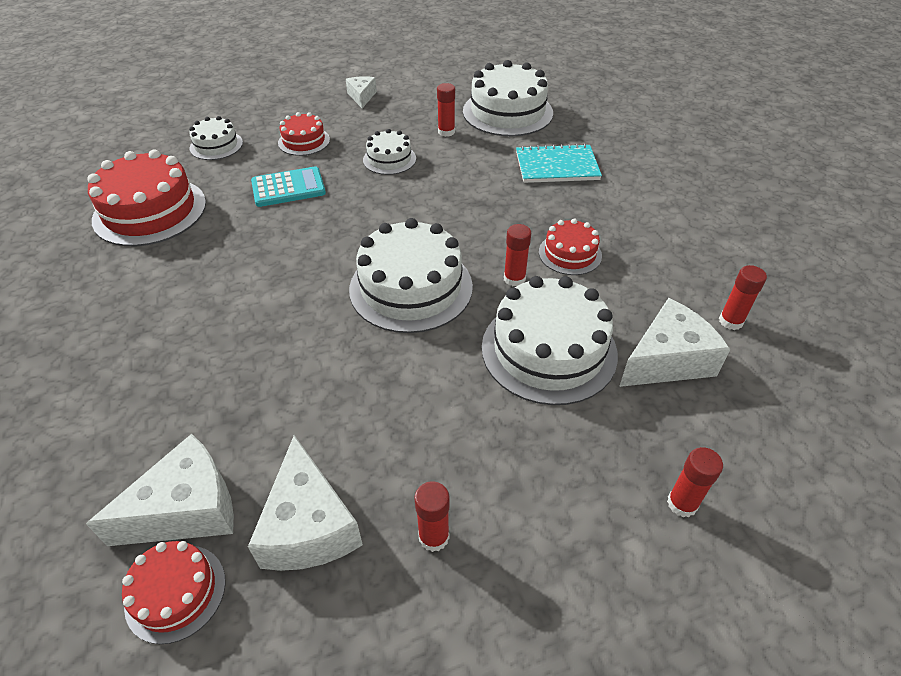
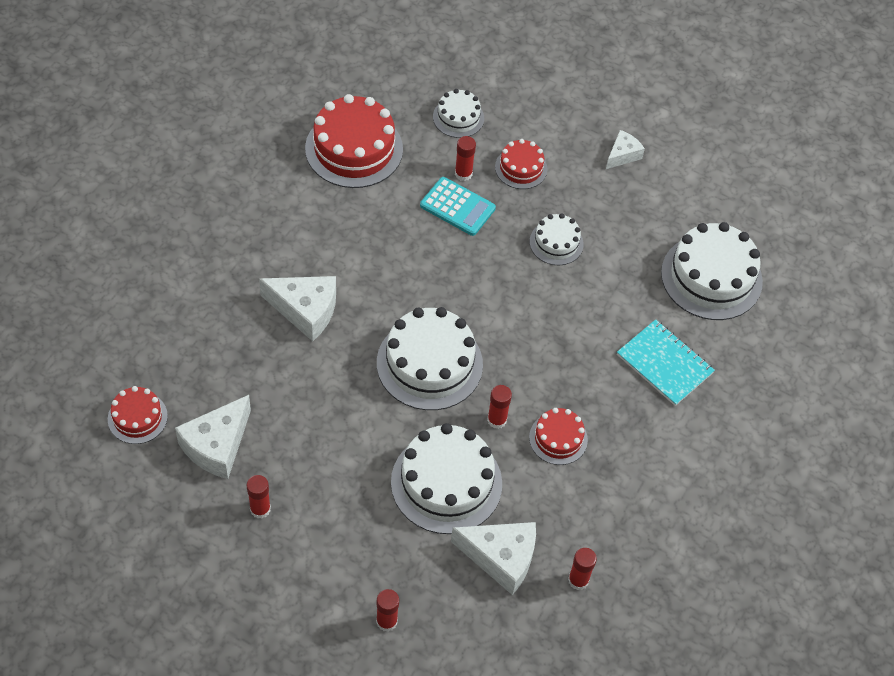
camera: 45 degrees right, 10 degrees up
(187, 509) = (178, 382): white cheese -> white cheese (305, 310)
(446, 132) = (634, 253): red glue stick -> red glue stick (463, 174)

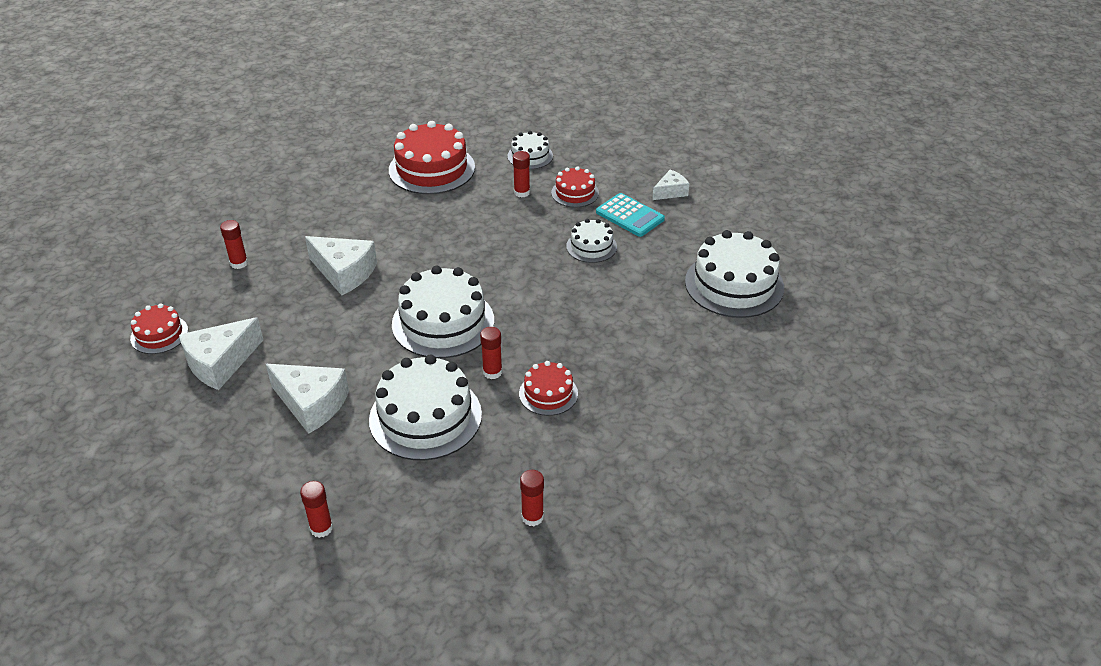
camera: 15 degrees right, 15 degrees down
(260, 509) = (238, 417): red glue stick -> red glue stick (239, 263)
(457, 207) = (509, 214): turquoise calculator -> turquoise calculator (630, 216)
(501, 558) = (458, 487): white cheese -> white cheese (311, 404)
(664, 364) = (671, 345): turquoise notebook -> none

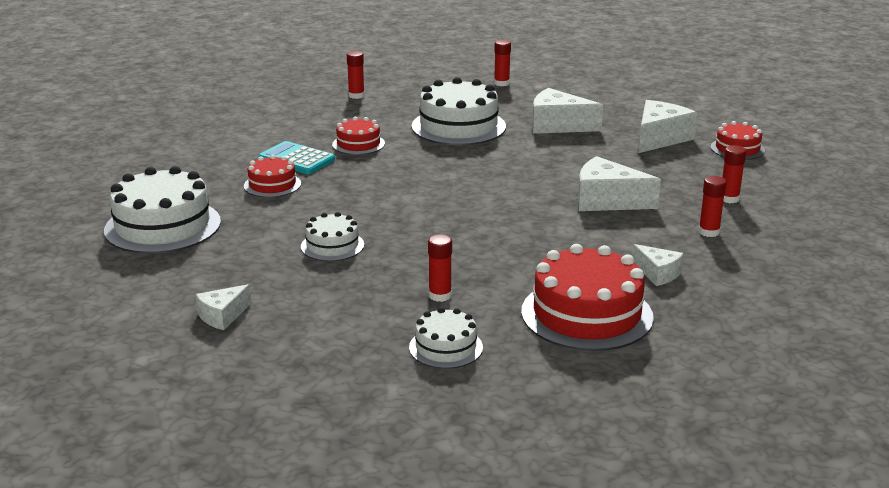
camera: 170 degrees right, 15 degrees down
(362, 194) = (657, 273): none -> white cheese
(443, 322) = (476, 175): white cake -> none
(492, 372) = (413, 151): red glue stick -> red glue stick (709, 232)
(575, 193) = (363, 302): red cake -> red cake (272, 185)
(630, 216) = (284, 281): turquoise calculator -> turquoise calculator (296, 159)

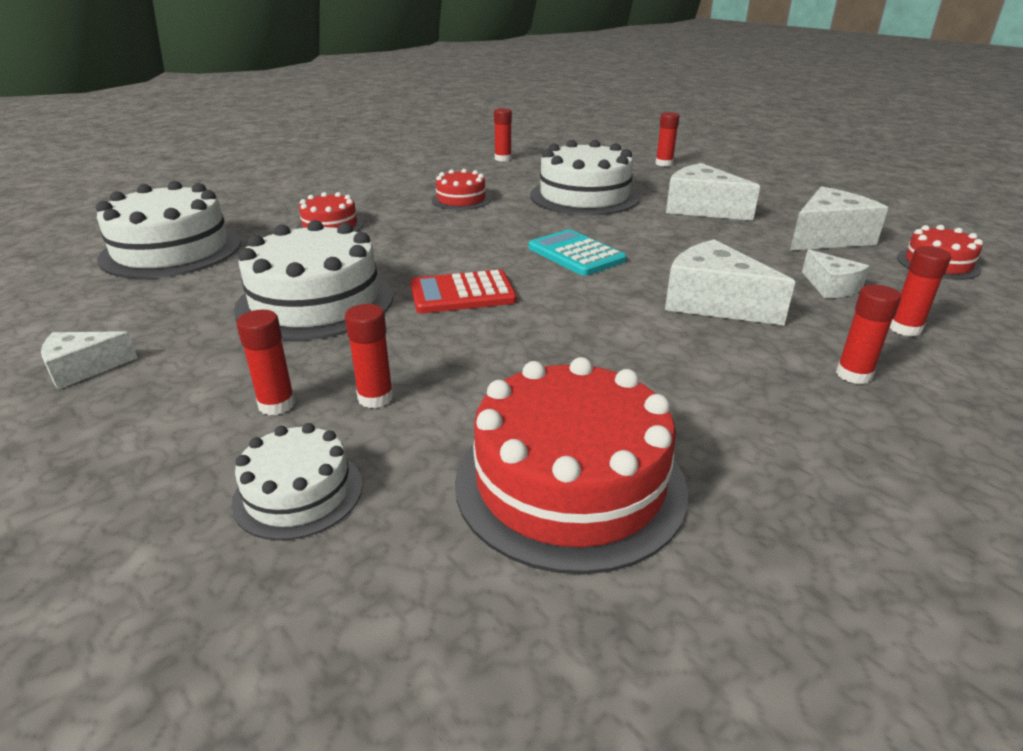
camera: 20 degrees right, 5 degrees up
(296, 159) = (383, 206): turquoise calculator -> turquoise calculator (576, 254)
(332, 246) = (315, 302): white cake -> white cake, size x1.86
(382, 310) = (277, 404): none -> red glue stick
(433, 222) = (462, 293): none -> red calculator
(657, 273) = (735, 430): white cheese -> white cheese (831, 287)

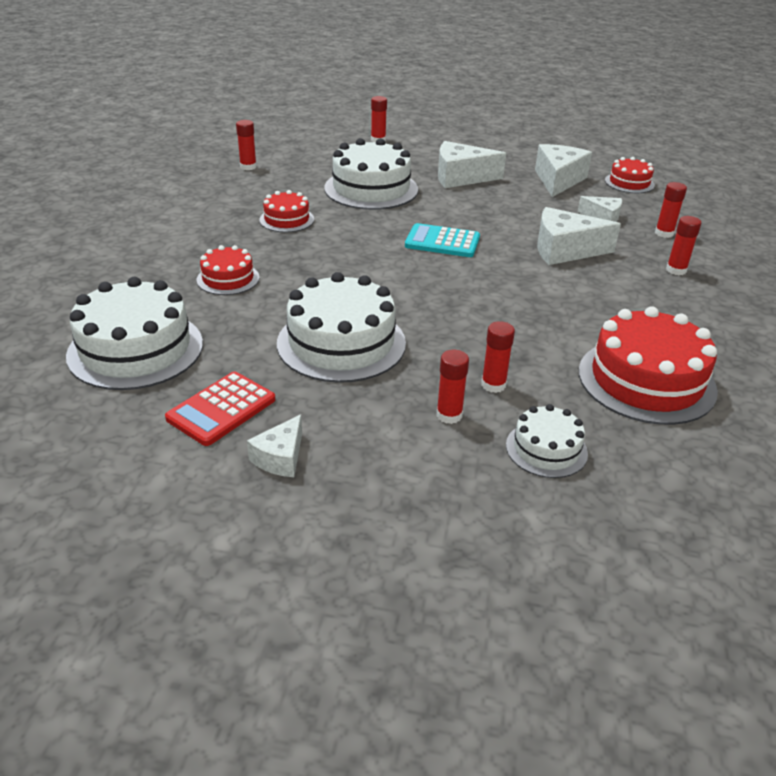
camera: 40 degrees left, 5 degrees up
(462, 293) = (424, 298): red calculator -> red calculator (221, 409)

